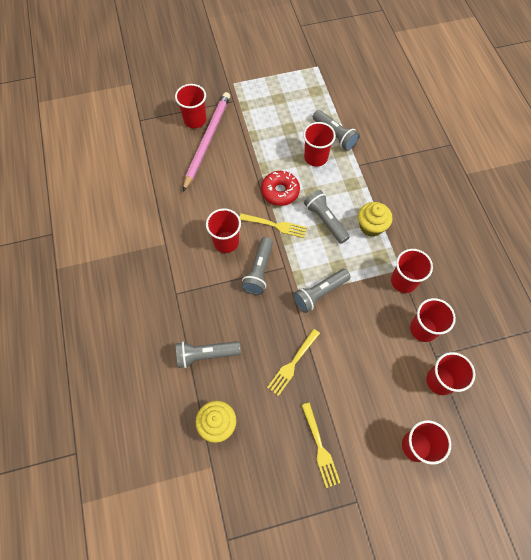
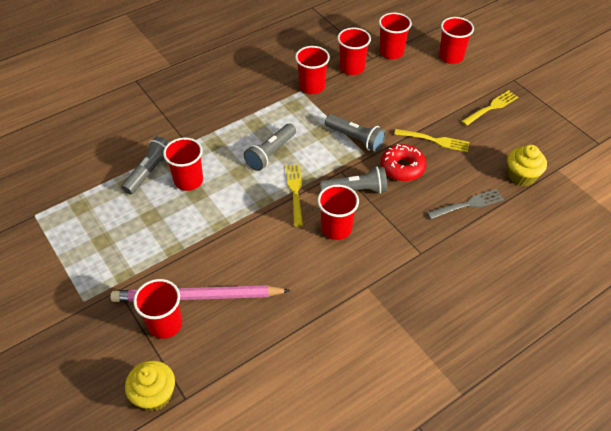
camera: 110 degrees left, 15 degrees down
(206, 355) = (467, 205): grey flashlight -> grey fork
(280, 191) = (249, 200): red donut -> red donut (402, 168)
(371, 226) = (262, 118): yellow cupcake -> yellow cupcake (154, 395)

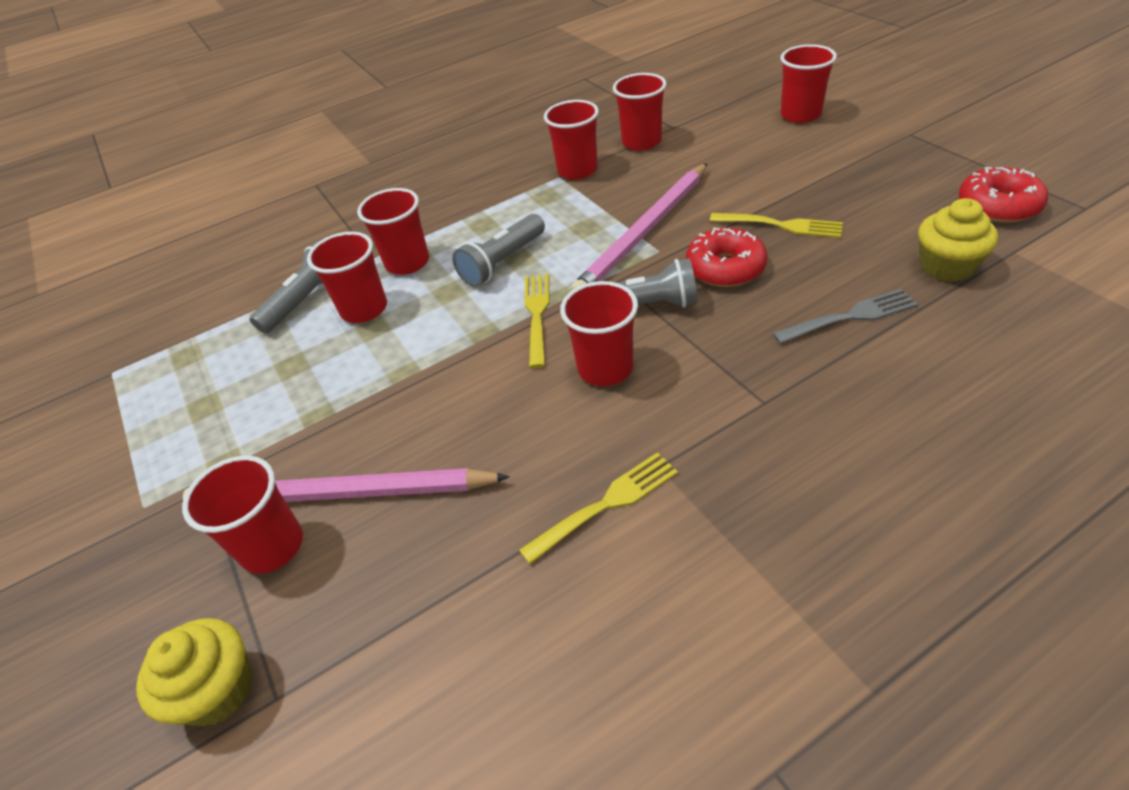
camera: 10 degrees right, 5 degrees down
(355, 139) = (644, 232): grey flashlight -> pink pencil
(391, 52) = (704, 118): red cup -> red cup (407, 263)
(491, 108) = (875, 173): yellow fork -> yellow fork (605, 505)
(554, 138) = (998, 206): none -> red donut

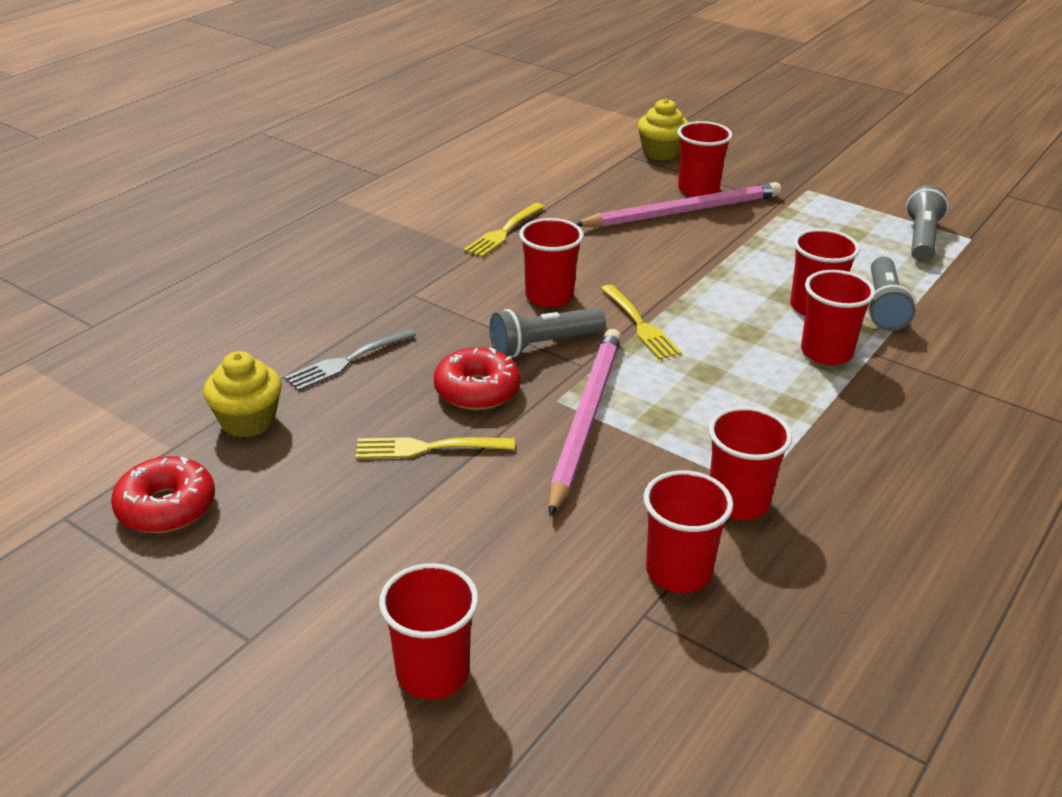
camera: 150 degrees right, 10 degrees down
(502, 262) = (721, 366): grey flashlight -> grey flashlight (921, 238)

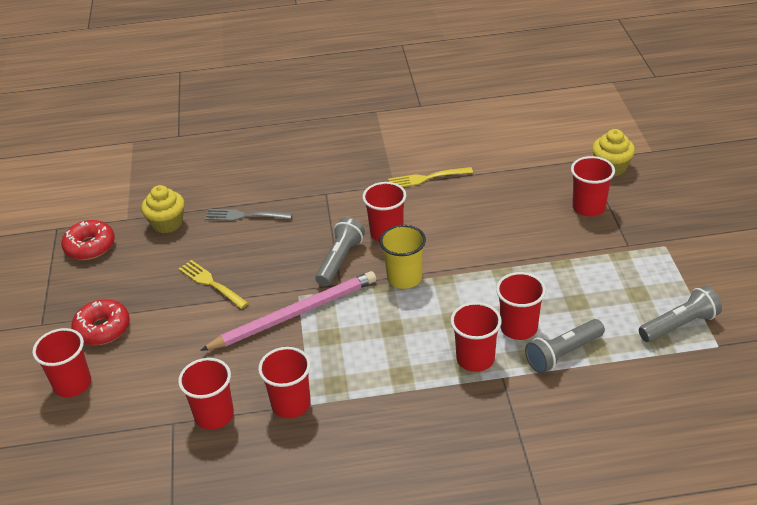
camera: 50 degrees right, 5 degrees up
(477, 390) = (273, 267): red donut -> red donut (102, 329)
(543, 344) = (340, 260): grey flashlight -> grey flashlight turned 90 degrees clockwise
(639, 324) = (404, 278): yellow fork -> yellow cup
(683, 211) = (551, 219): pink pencil -> none

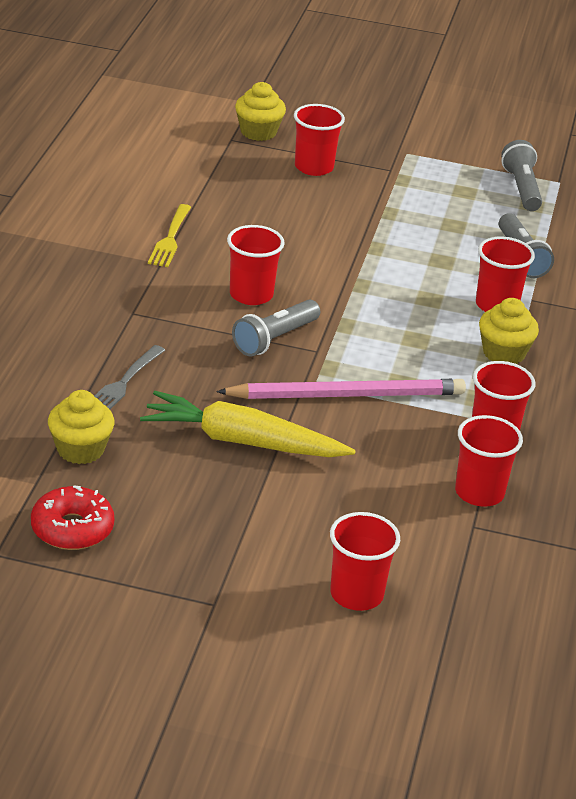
camera: 75 degrees left, 5 degrees down
(102, 329) = (265, 549): red donut -> none
(212, 283) = (242, 441): yellow fork -> yellow carrot
(295, 314) = (347, 395): pink pencil -> pink pencil turned 90 degrees clockwise
(340, 260) = (275, 339): grey flashlight -> grey flashlight turned 90 degrees counterclockwise
(404, 278) = (340, 307): yellow cup -> none
(408, 381) = (503, 353): none -> yellow cupcake
(519, 328) = (468, 267): red cup -> none

